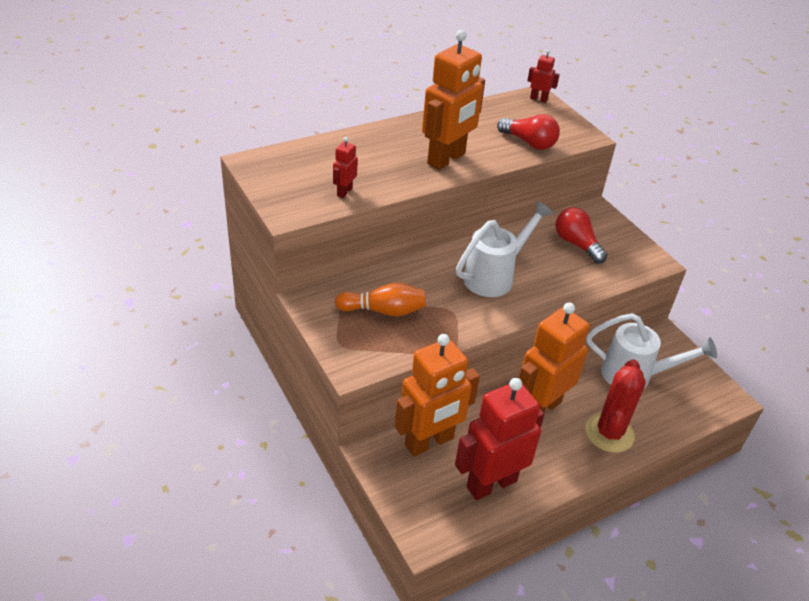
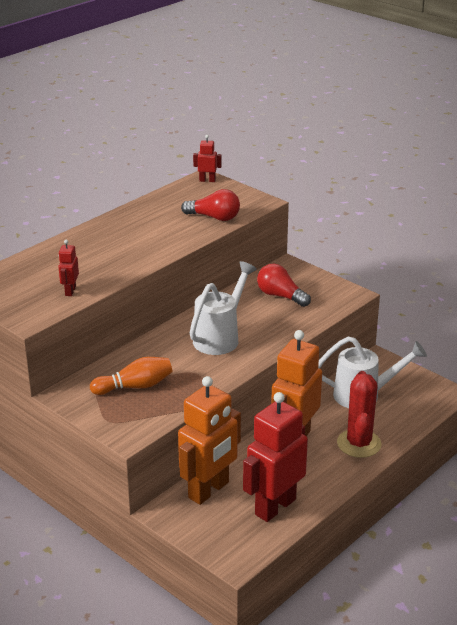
camera: 15 degrees left, 10 degrees down
(446, 159) = (148, 246): orange robot -> none

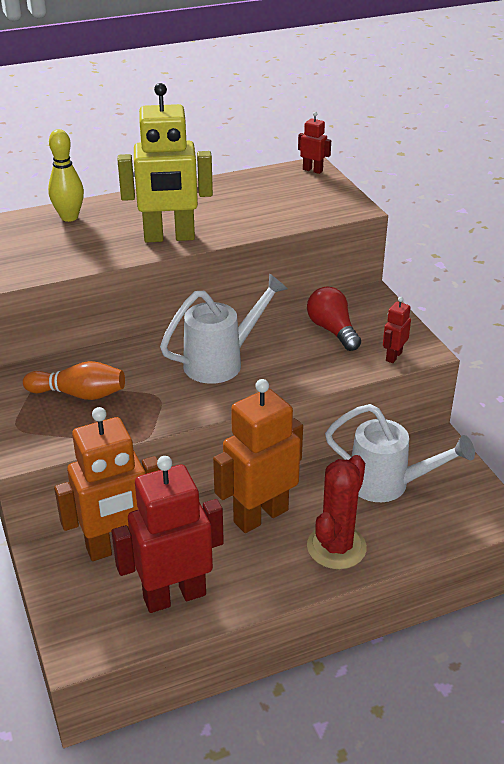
camera: 25 degrees right, 5 degrees up
(53, 255) = (69, 217): none -> yellow bowling pin
(70, 291) = (47, 261): red robot -> red robot (393, 356)
(146, 253) = (169, 237): none -> yellow robot
(214, 217) = (282, 214): red light bulb -> none

